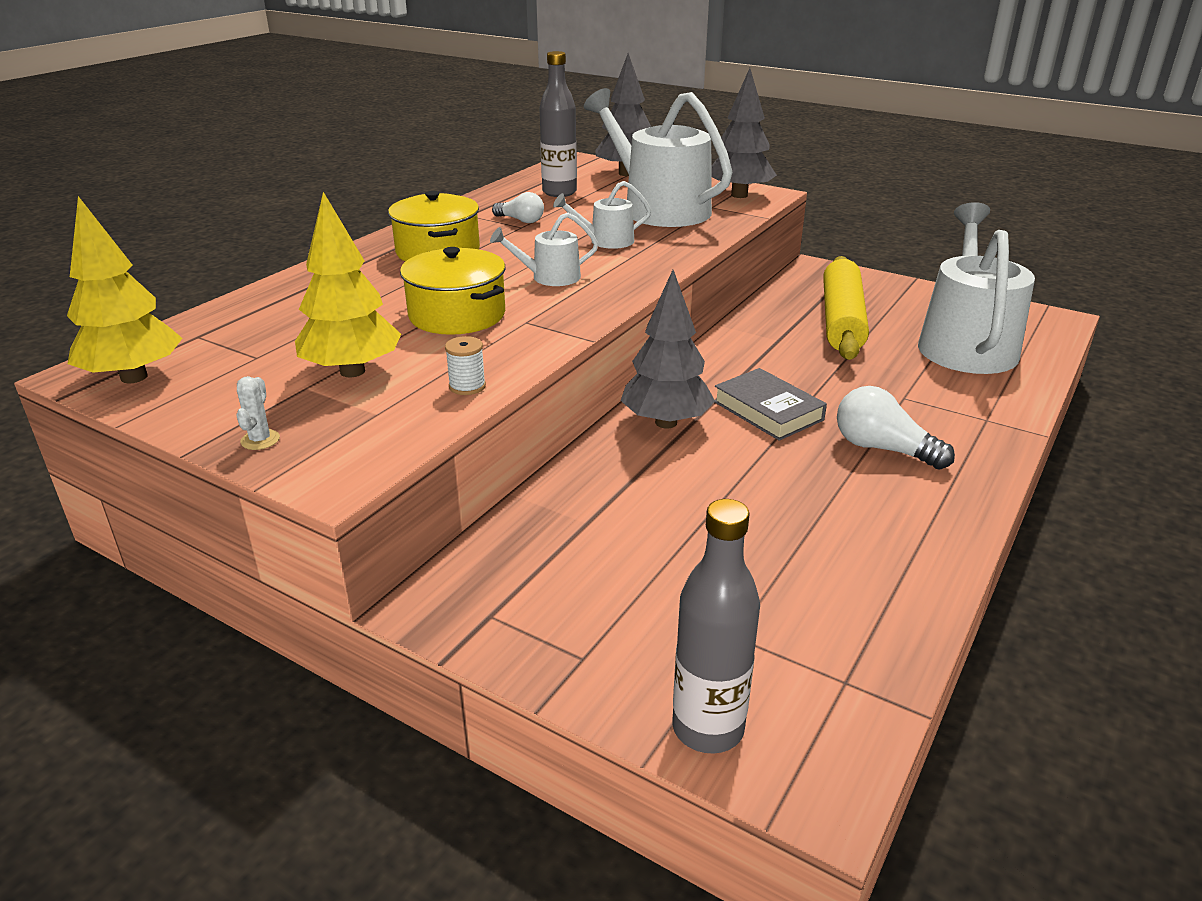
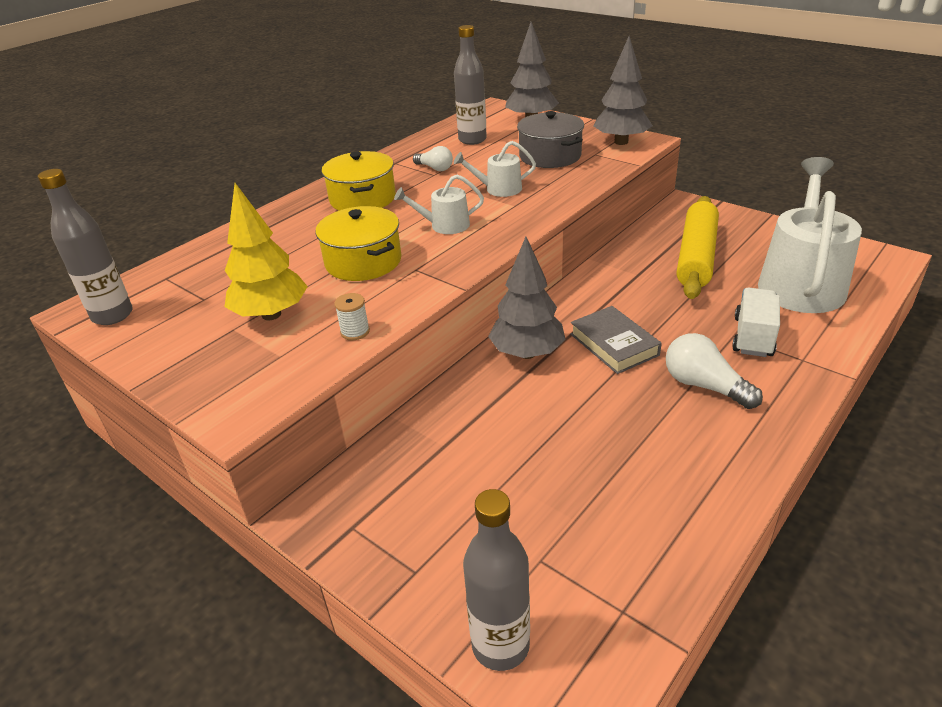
camera: 10 degrees right, 5 degrees up
(134, 377) = (112, 315): yellow tree -> grey bottle
(260, 440) = (189, 377): white cactus -> none
(659, 209) = (550, 156): white watering can -> grey pot
(925, 399) = (753, 337): none -> white truck

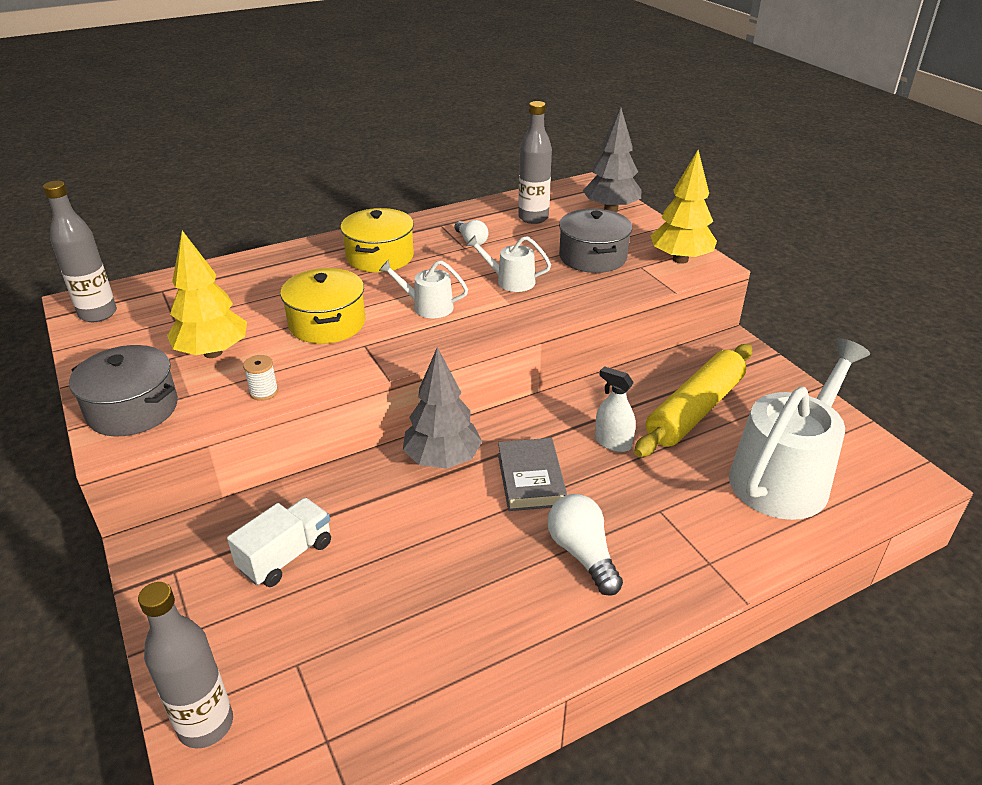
camera: 20 degrees right, 0 degrees up
(231, 385) = (133, 409): none -> grey pot
(621, 142) = (680, 259): grey tree -> yellow tree
(655, 297) = (613, 442): none -> white spray bottle
(753, 337) = (677, 519): white truck -> white truck (286, 556)

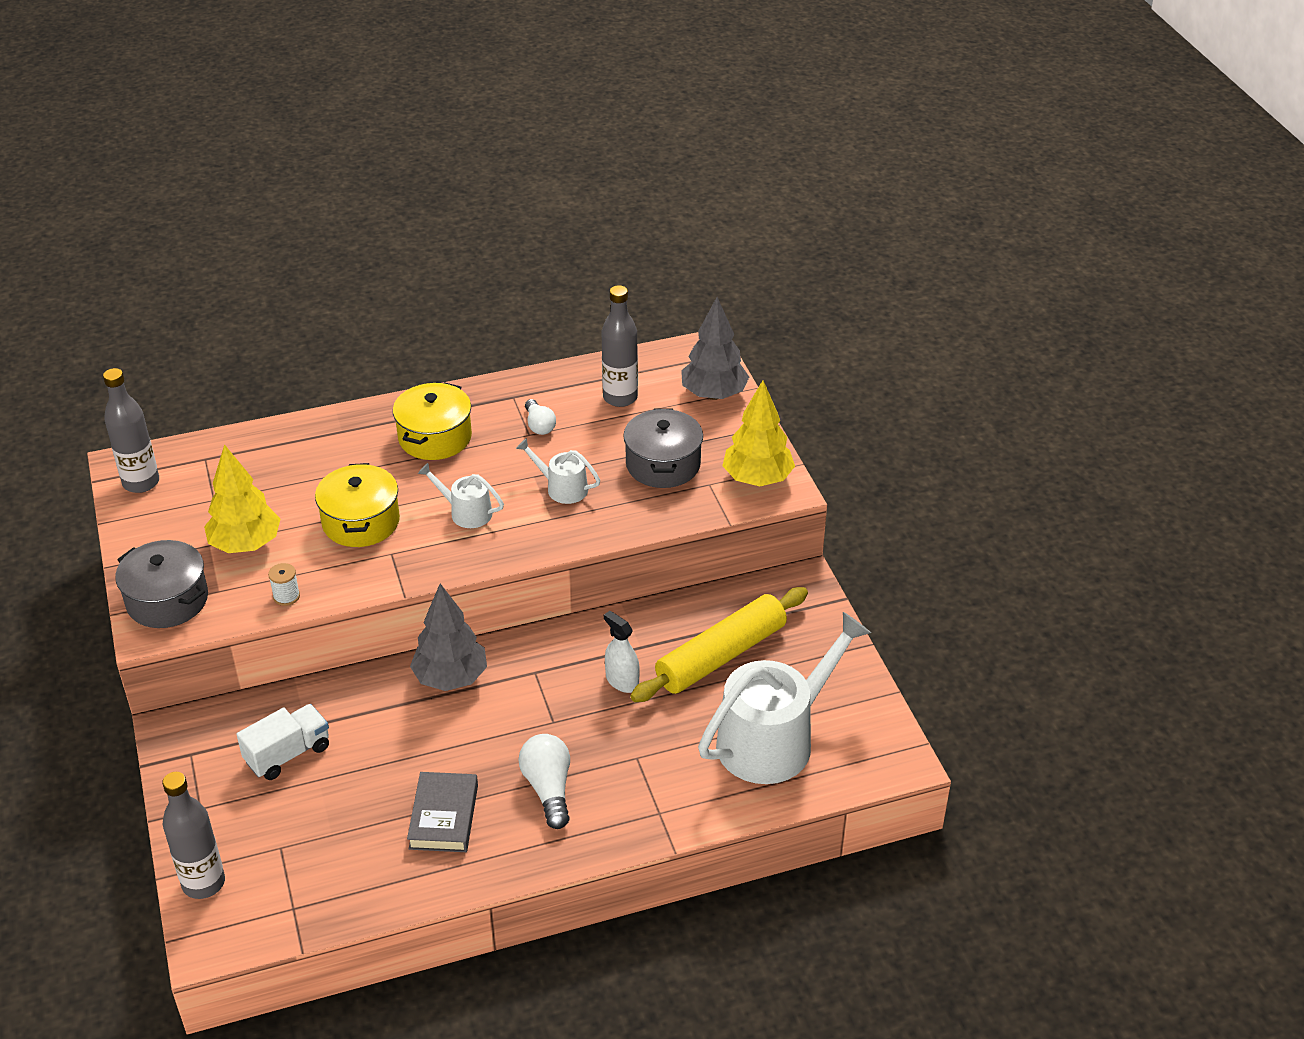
camera: 10 degrees right, 5 degrees up
(530, 479) = (527, 709): grey book -> grey book (443, 817)

